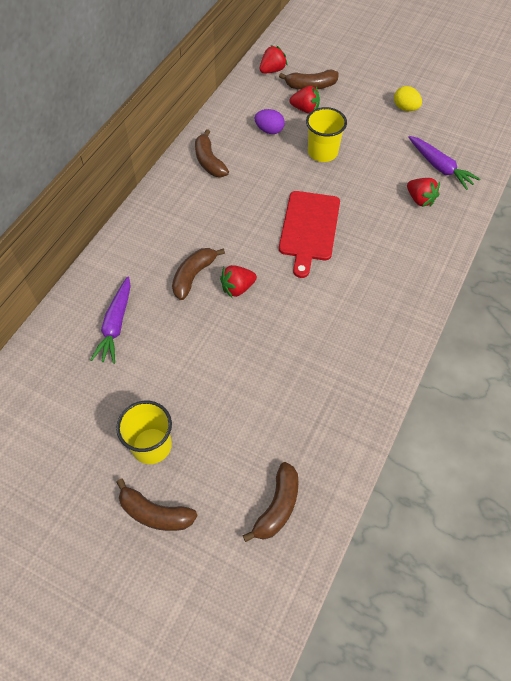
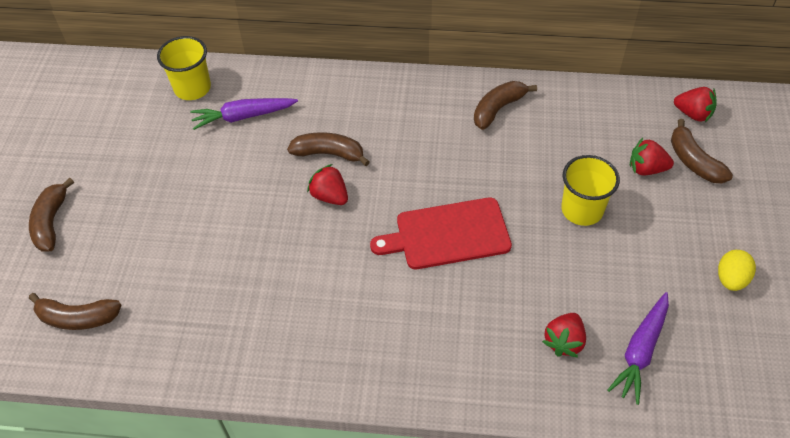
camera: 70 degrees right, 5 degrees down
(151, 445) = (119, 194): yellow cup -> yellow cup (192, 88)
(269, 130) = (584, 146): purple egg -> none
(305, 109) = (646, 169): red strawberry -> red strawberry turned 105 degrees clockwise

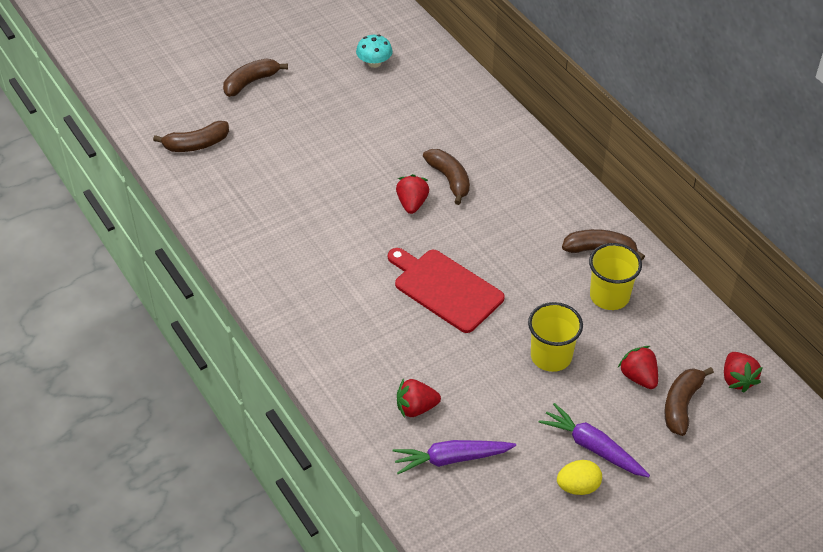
camera: 50 degrees right, 5 degrees down
(78, 318) = (196, 144): brown banana -> brown banana turned 75 degrees counterclockwise
(139, 118) = (374, 63): none -> turquoise mushroom
(192, 88) = (429, 70): yellow cup -> yellow cup (609, 296)
(243, 116) = (433, 113): purple carrot -> purple carrot (593, 447)

